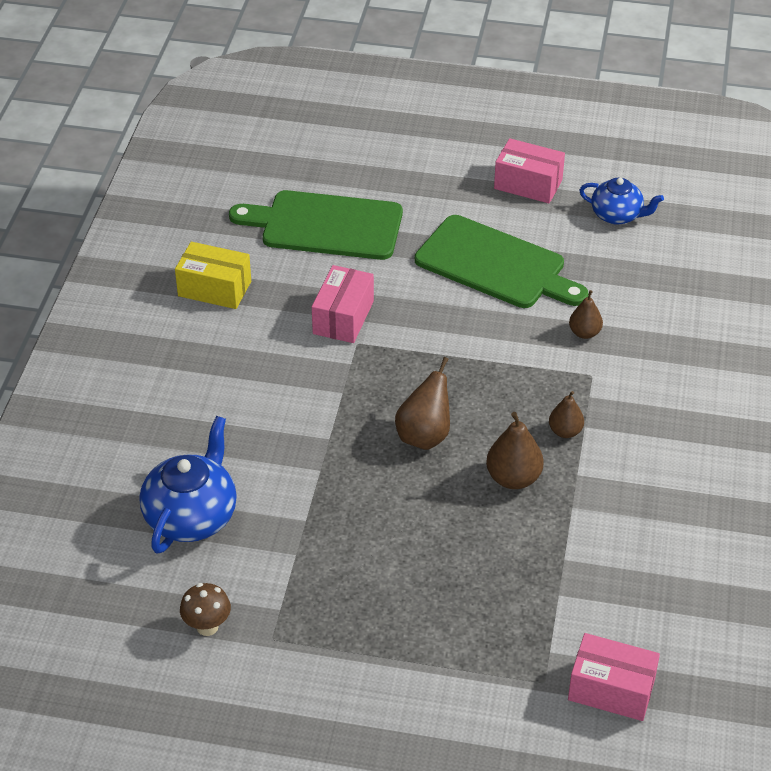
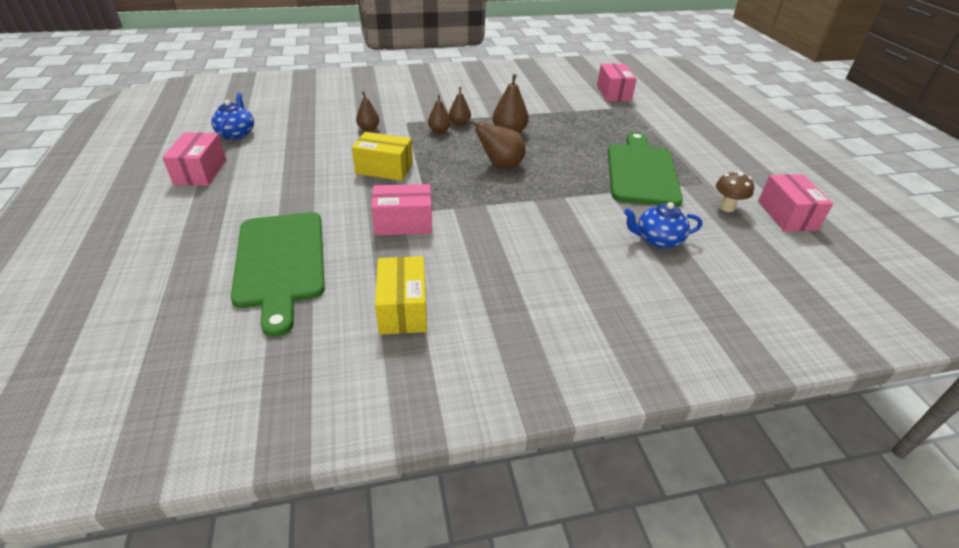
camera: 115 degrees left, 5 degrees down
(154, 684) = (786, 215): none -> pink box
(192, 516) = (657, 240): blue teapot -> blue teapot, size x0.64
(466, 326) = (384, 169): none -> yellow box
(495, 265) = (309, 169): green cutting board -> green cutting board (641, 172)
(549, 402) = (439, 131): none -> brown pear

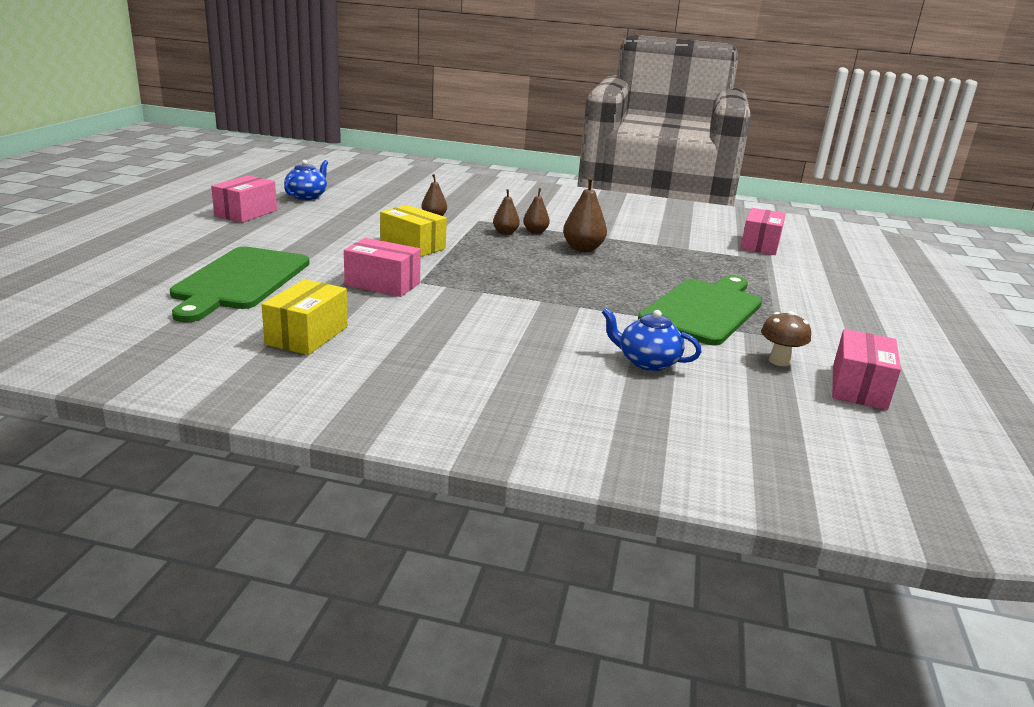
camera: 25 degrees right, 15 degrees down
(500, 165) = (539, 269): brown pear -> none

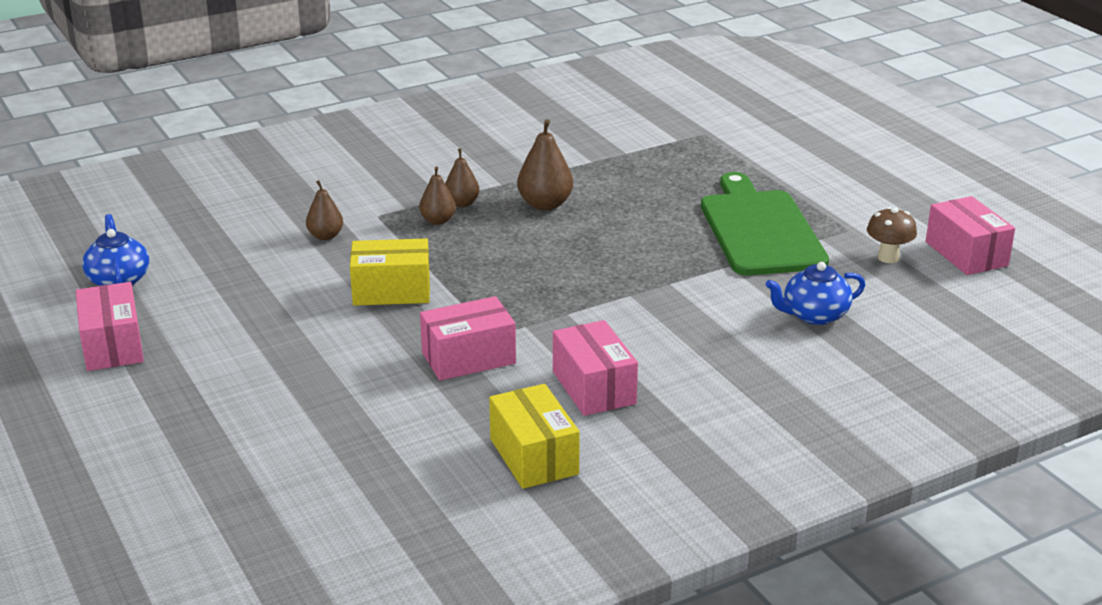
camera: 40 degrees left, 5 degrees up
(240, 281) = (334, 438): green cutting board -> none
(760, 245) = (672, 114): pink box -> pink box (593, 387)

